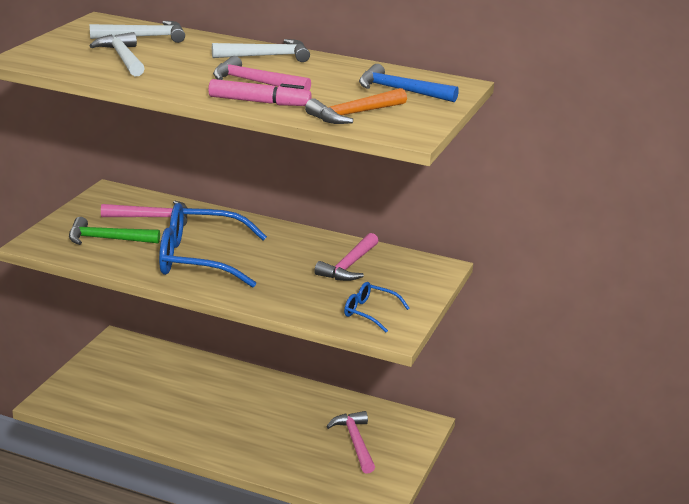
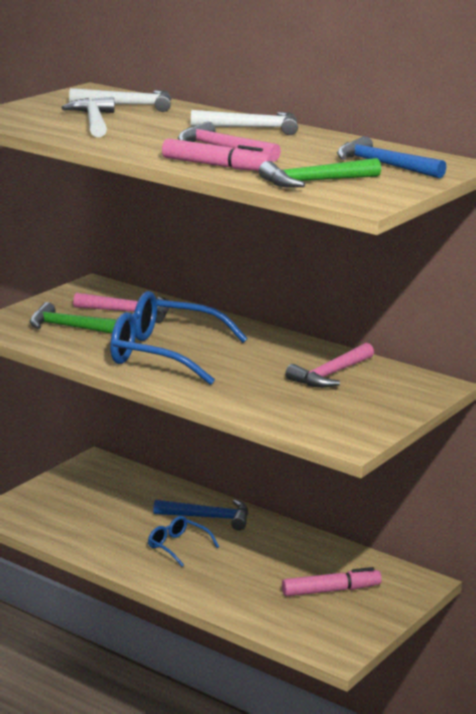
camera: 15 degrees right, 5 degrees down
(231, 384) = (208, 518): none -> blue hammer
(354, 114) = (315, 182): orange hammer -> green hammer
(355, 442) = (331, 591): pink hammer -> pink marker
(369, 312) = (332, 420): blue glasses -> blue glasses (177, 546)

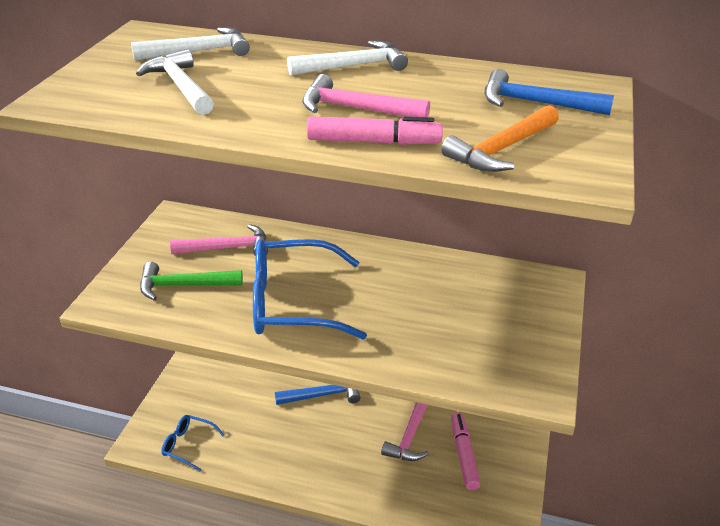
camera: 20 degrees left, 15 degrees up
(177, 546) = (314, 439): blue glasses -> blue glasses (188, 445)
(315, 182) = (501, 149): green hammer -> orange hammer
(330, 375) = (458, 292): pink hammer -> pink hammer (410, 435)
(331, 591) = (464, 455): pink marker -> pink marker turned 60 degrees counterclockwise

